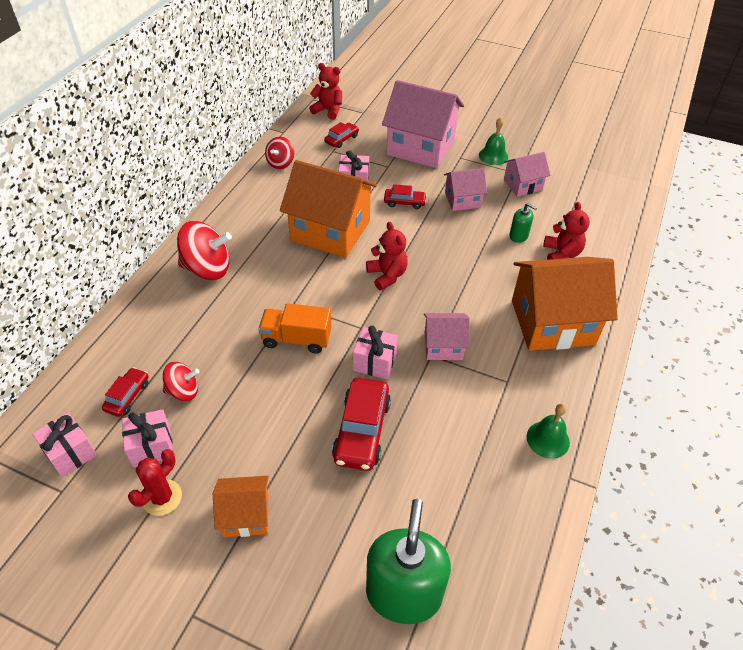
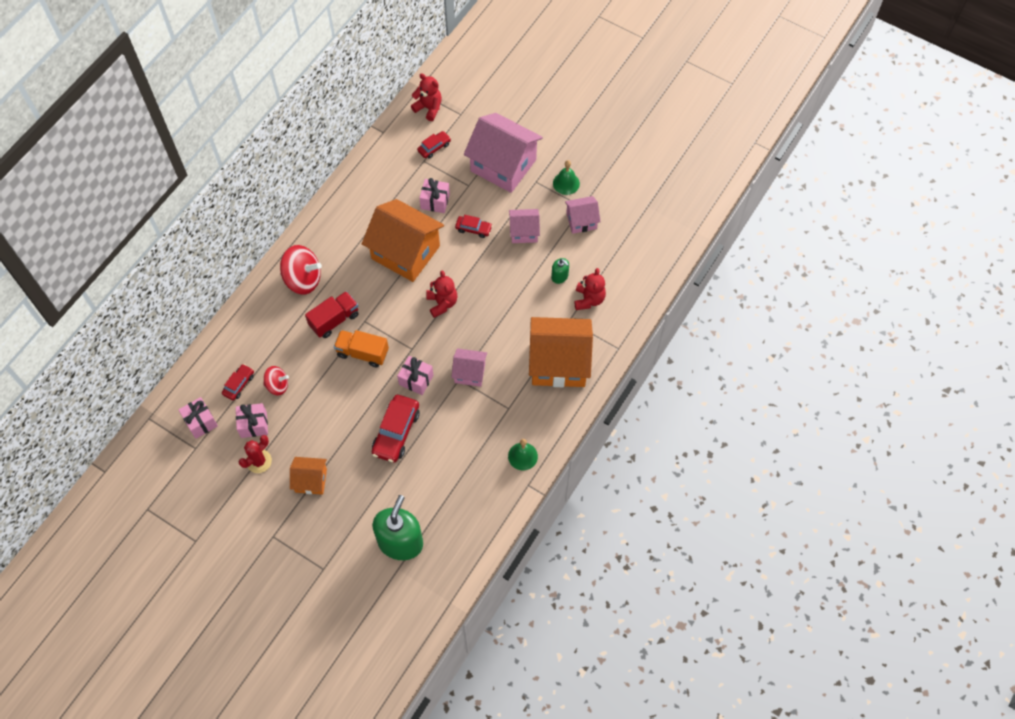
camera: 10 degrees right, 15 degrees up
(253, 307) = (334, 320): none -> red truck
(280, 163) = (375, 171): red spinning top -> none

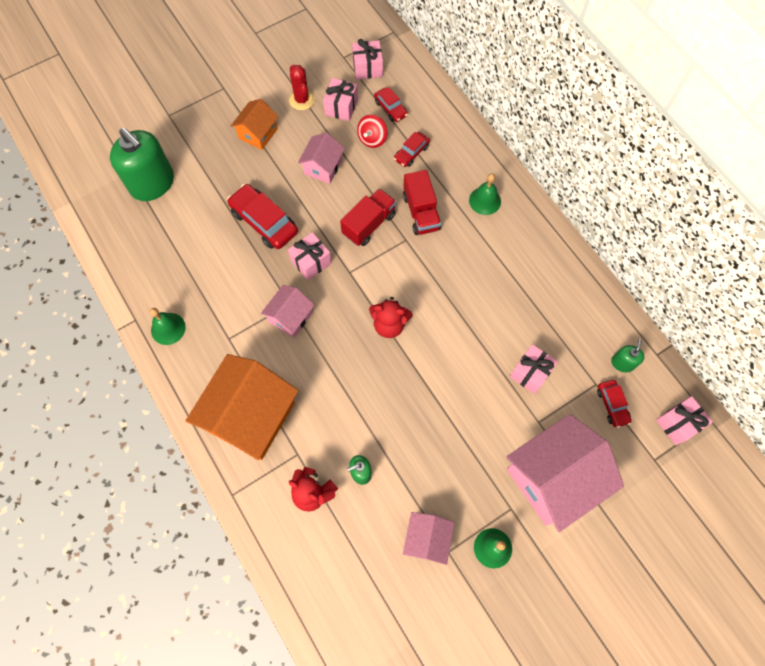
camera: 115 degrees right, 5 degrees up
(303, 279) = (485, 200): red spinning top -> green bell
(362, 353) = (369, 224): orange truck -> red truck
(400, 150) = (622, 363): none -> green soap dispenser
(405, 252) = (473, 313): orange house -> none
(428, 108) = (678, 424): red teddy bear -> pink gift
(473, 229) = (472, 400): red car -> red car (411, 153)
(524, 232) = (442, 458): pink house -> pink house (323, 167)

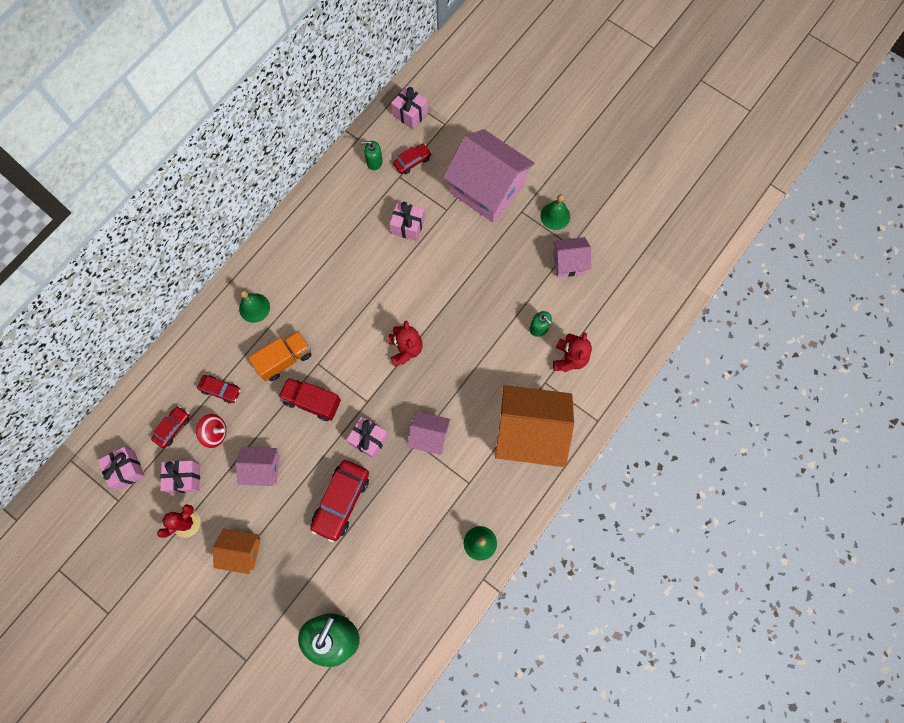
camera: 110 degrees left, 5 degrees up
(421, 212) = (284, 359): red truck -> orange truck

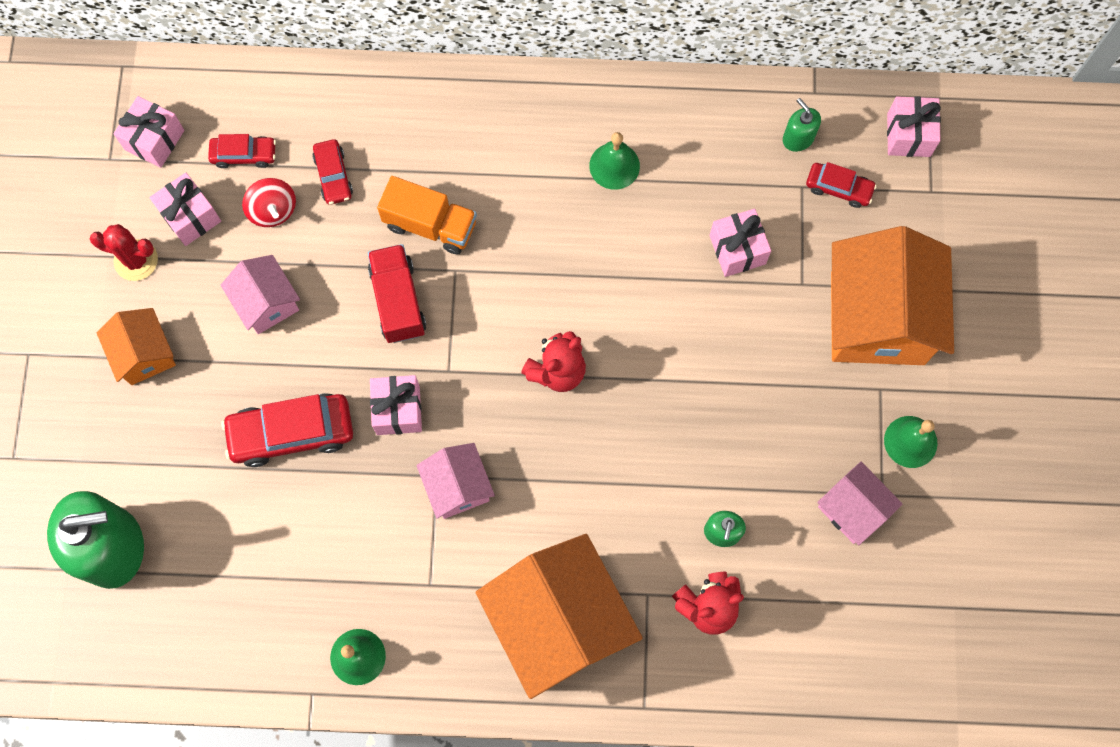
camera: 55 degrees right, 0 degrees up
(254, 307) = (473, 136): green bell -> green bell (614, 166)
(487, 189) = (877, 318): pink house -> orange house

